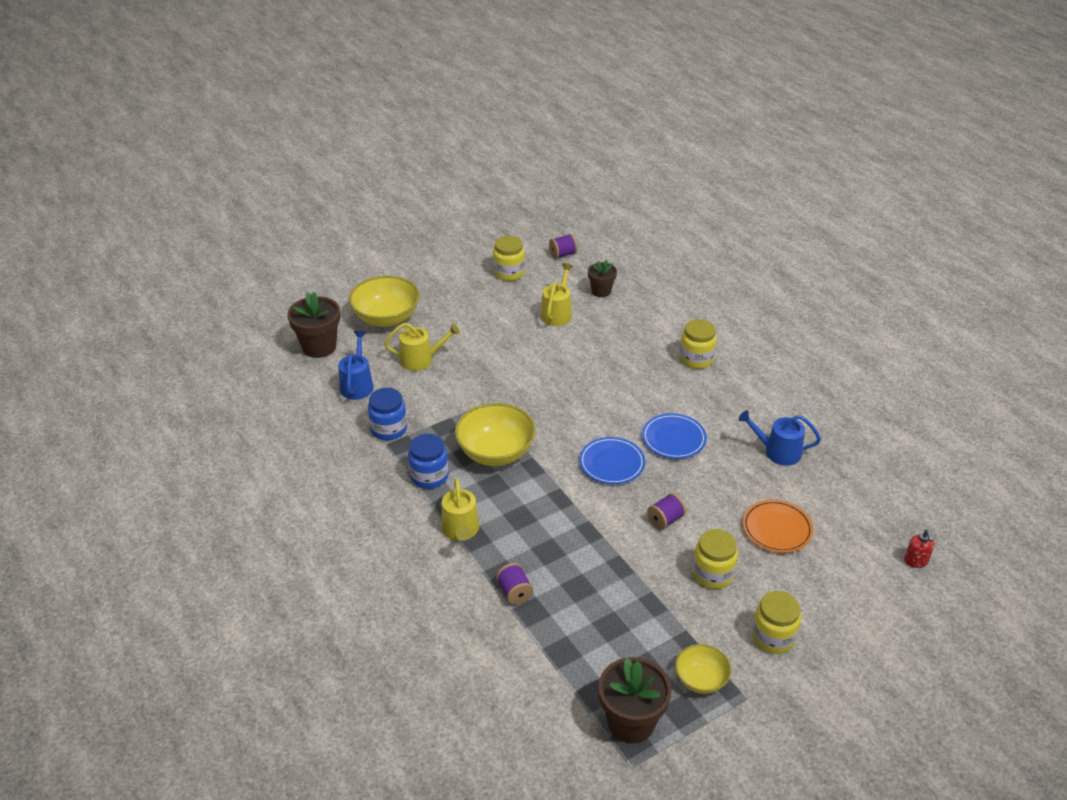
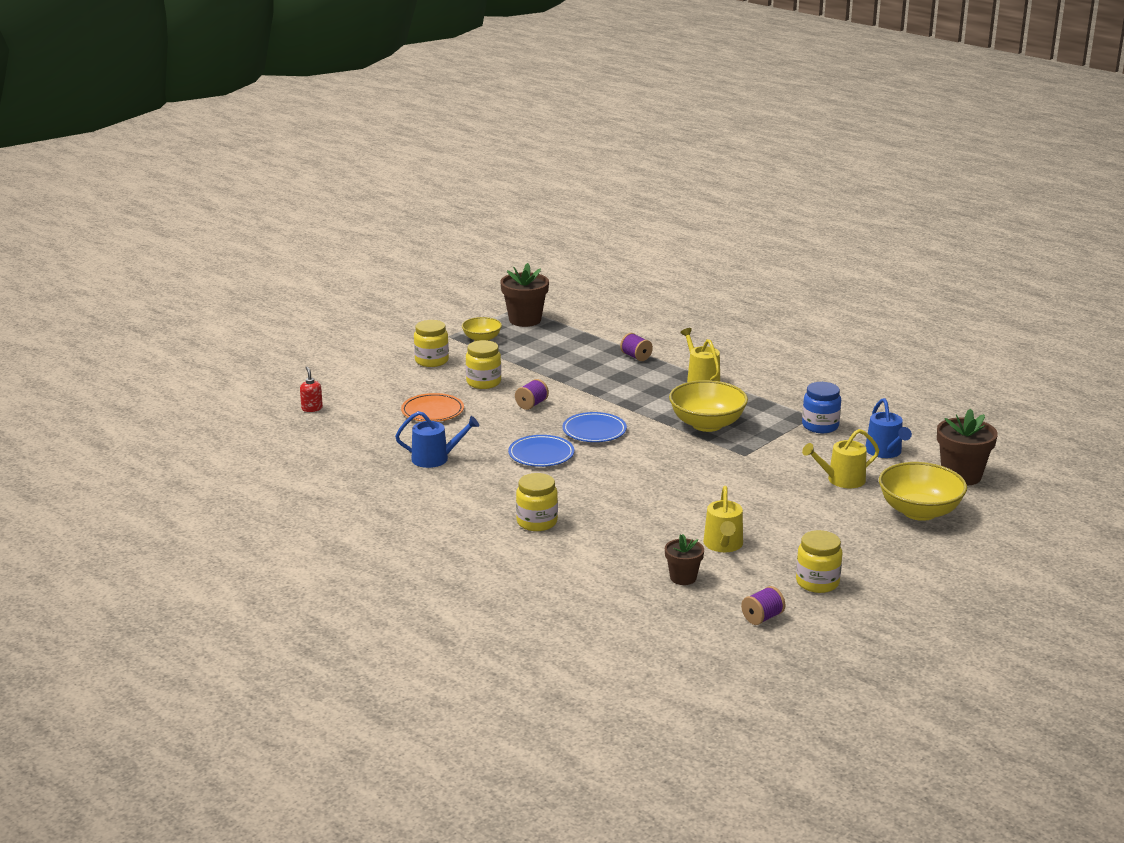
camera: 165 degrees right, 15 degrees down
(429, 476) = (754, 403): blue jar -> none

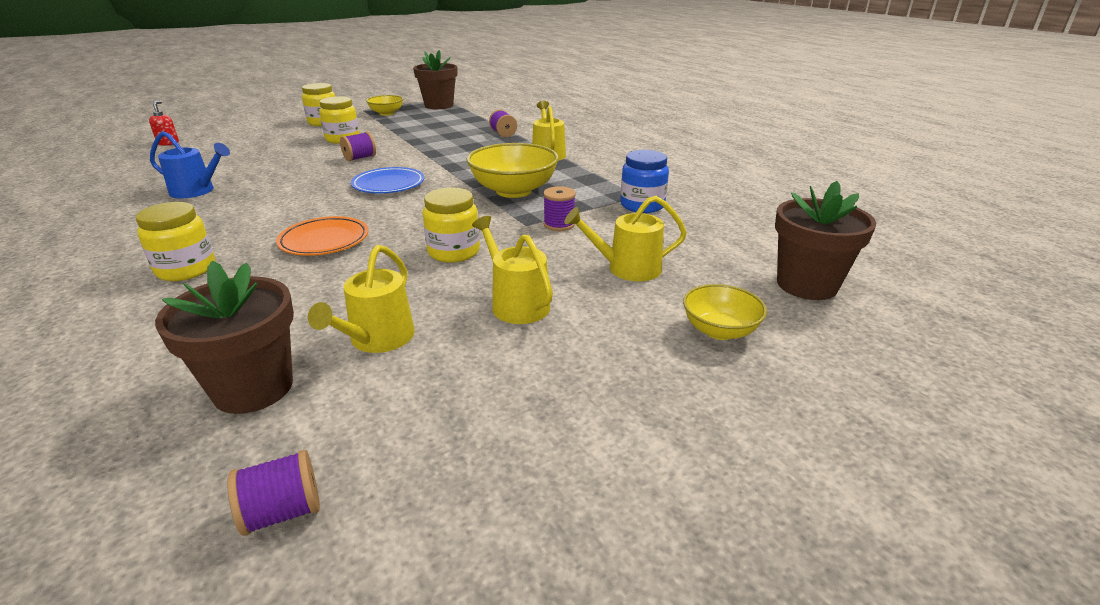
camera: 15 degrees right, 5 degrees up
(432, 411) = (263, 154): orange plate -> orange plate (324, 240)
(541, 454) = (304, 199): blue plate -> none
(683, 578) = (253, 388): brown flower pot -> brown flower pot, size x1.66
(769, 452) = (559, 224): none -> purple spool
(787, 513) = (516, 304): none -> yellow watering can
(817, 582) = (460, 441): yellow jar -> yellow jar (453, 252)
(885, 452) = (708, 241): blue watering can -> none
(919, 511) = (719, 330): yellow bowl -> yellow bowl, size x0.57

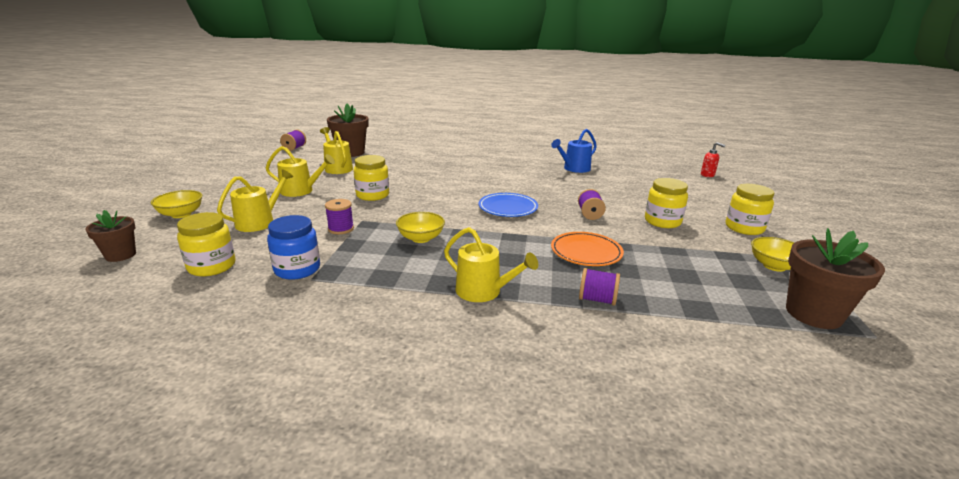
camera: 130 degrees right, 5 degrees down
(186, 269) = (461, 156): yellow jar -> yellow jar (212, 266)
(324, 240) = (445, 178): orange plate -> orange plate (586, 252)
(513, 191) = (421, 238): yellow bowl -> yellow bowl, size x0.57
(806, 285) = (120, 255): brown flower pot -> brown flower pot, size x0.60

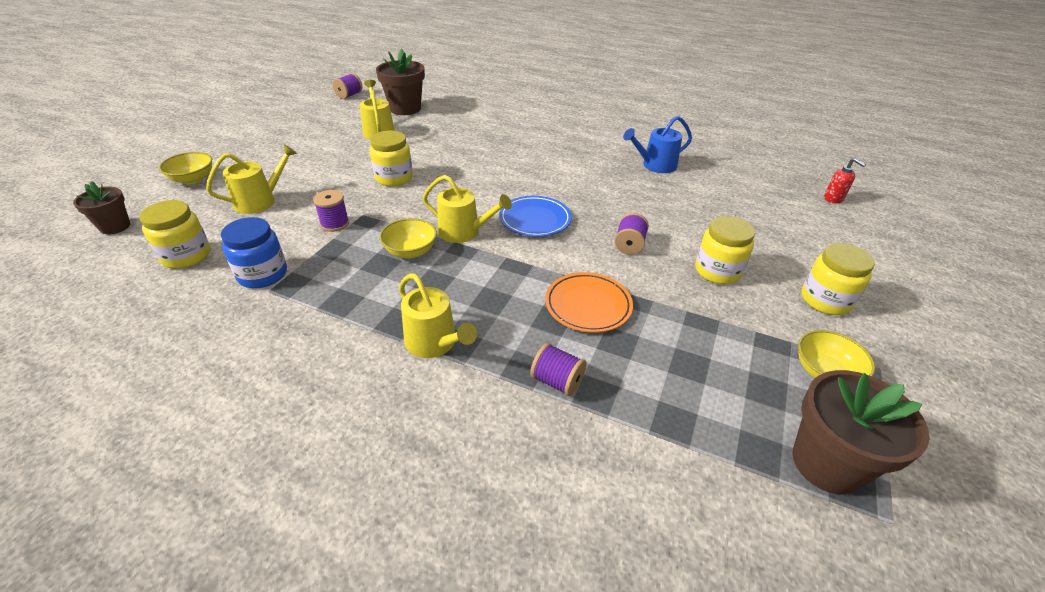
camera: 15 degrees right, 15 degrees up
(300, 191) = (323, 161): yellow watering can -> yellow watering can (463, 232)

